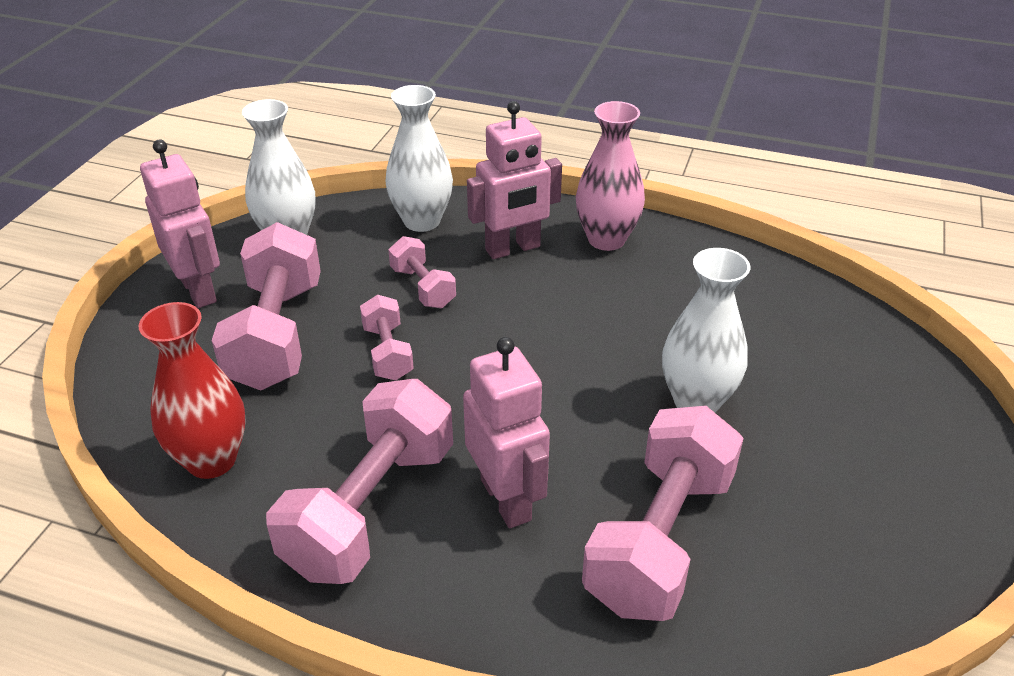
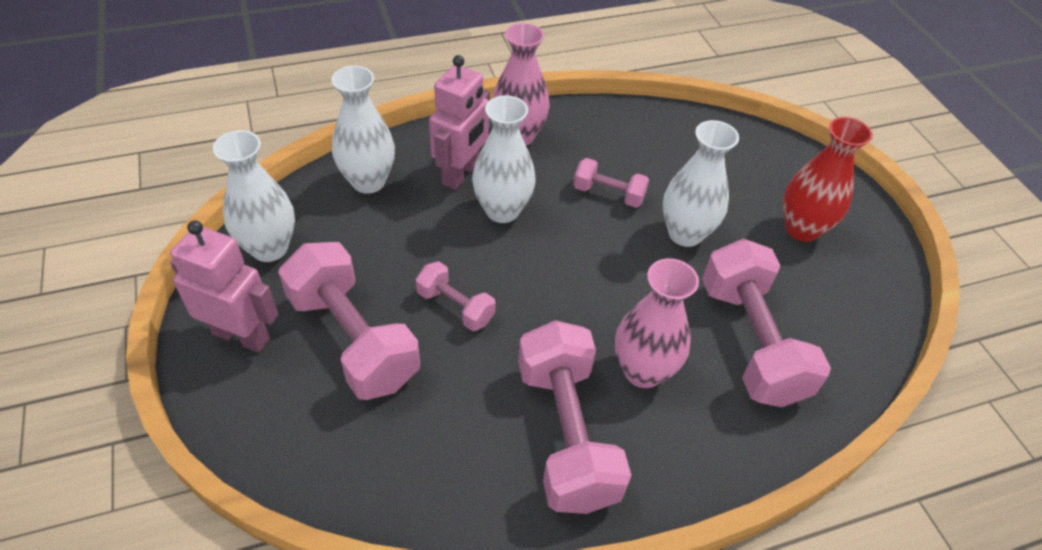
camera: 40 degrees left, 10 degrees up
(211, 460) = (413, 472): red vase -> red vase (802, 229)
(423, 287) = (427, 239): pink dumbbell -> pink dumbbell (608, 194)
(506, 499) = (643, 371): pink robot -> pink vase
(519, 295) = (502, 210): none -> white vase

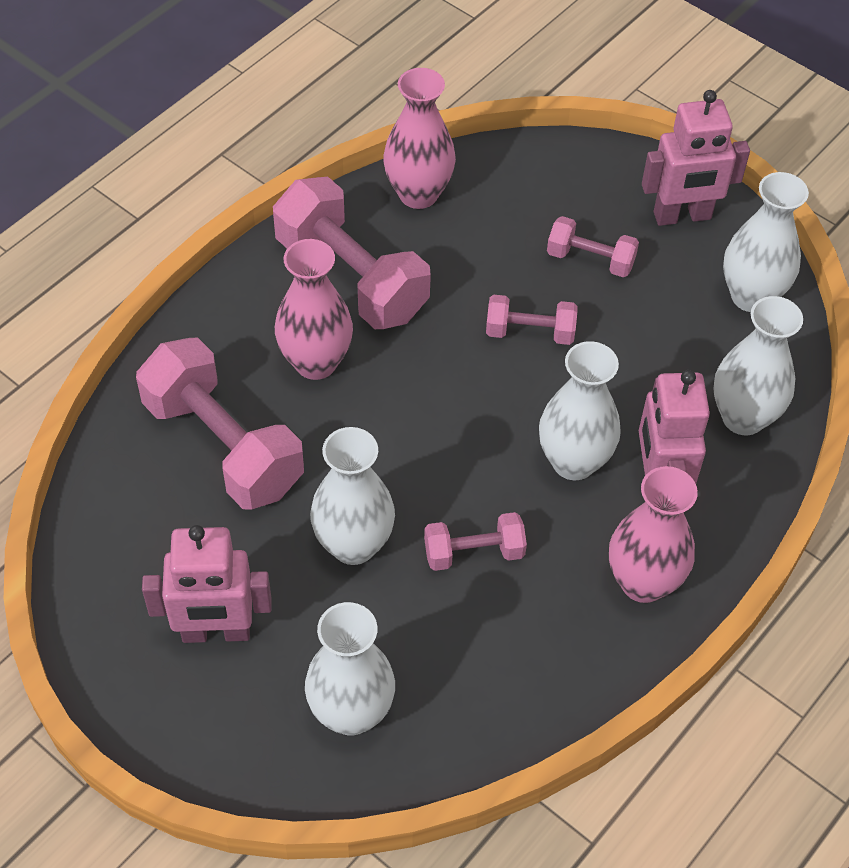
camera: 150 degrees right, 5 degrees up
(353, 339) = (590, 260): pink dumbbell -> pink dumbbell, size x0.51
(442, 492) = (418, 194): none -> pink vase
(733, 157) = (351, 712): none -> white vase
(802, 229) = (216, 632): red vase -> pink robot

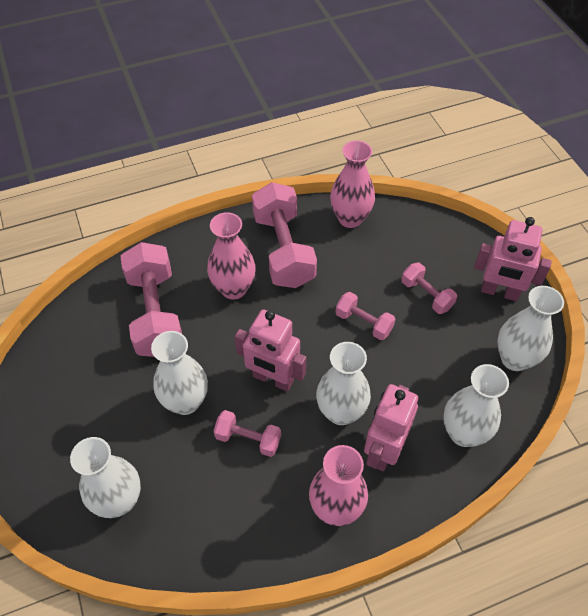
camera: 30 degrees right, 0 degrees up
(216, 632) = (82, 416): pink robot -> pink robot (273, 379)

